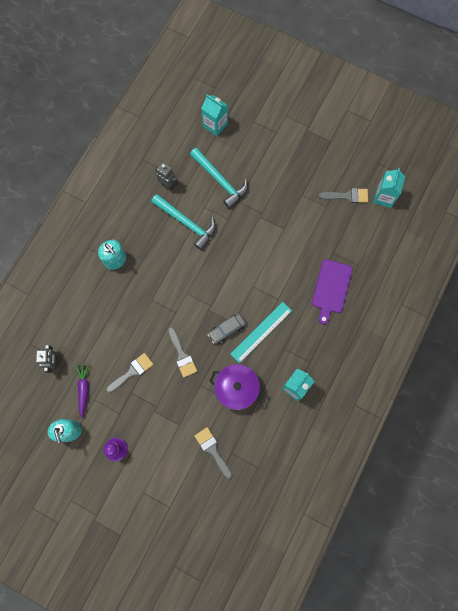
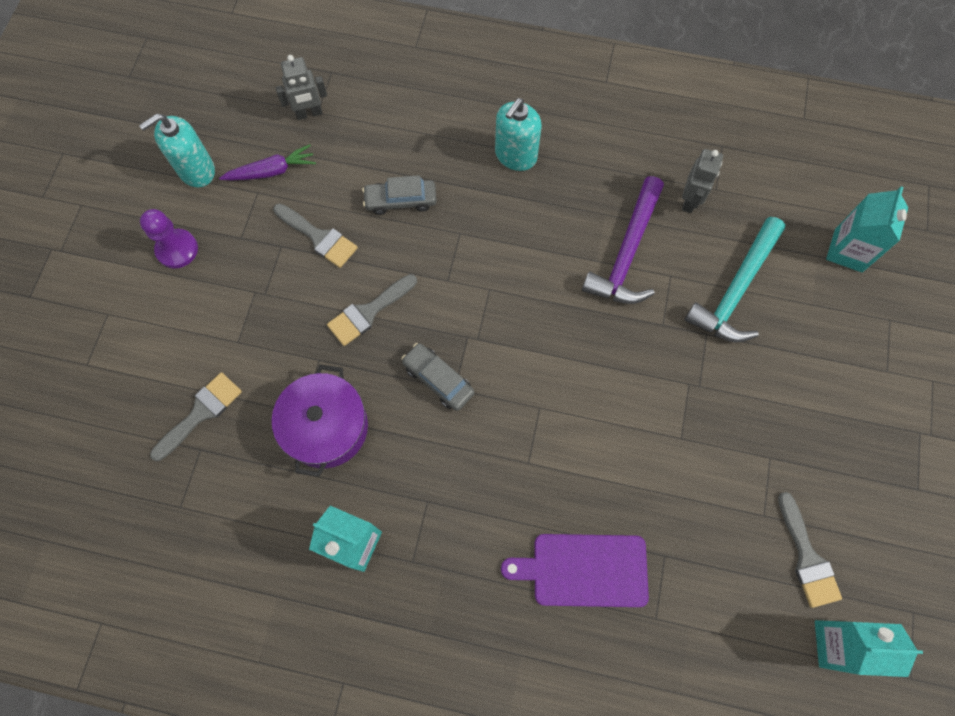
camera: 75 degrees right, 5 degrees down
(123, 325) = (401, 200): none -> grey car
(187, 223) = (626, 253): turquoise hammer -> purple hammer
(261, 332) = (450, 446): turquoise ruler -> none

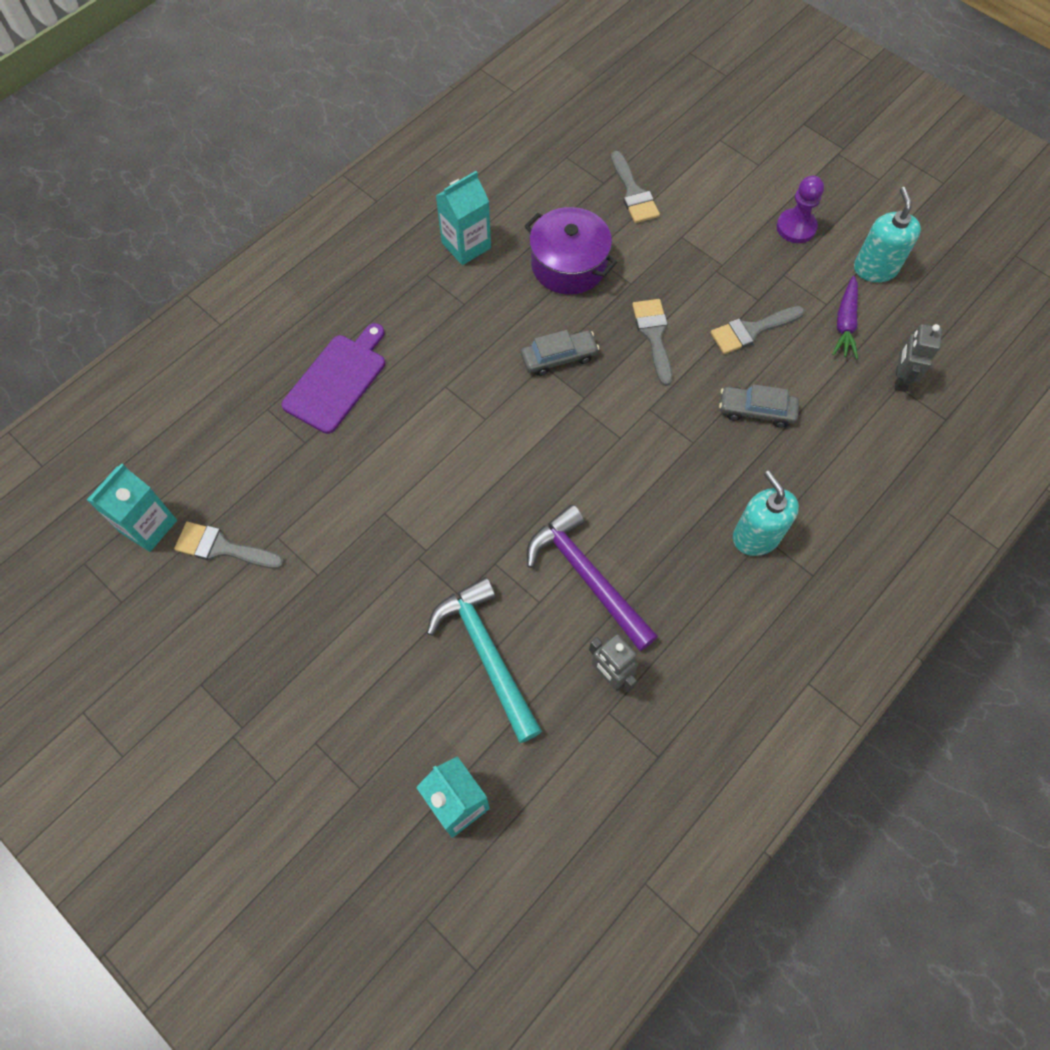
camera: 120 degrees right, 5 degrees down
(401, 200) = (756, 410): grey car -> grey car turned 105 degrees counterclockwise

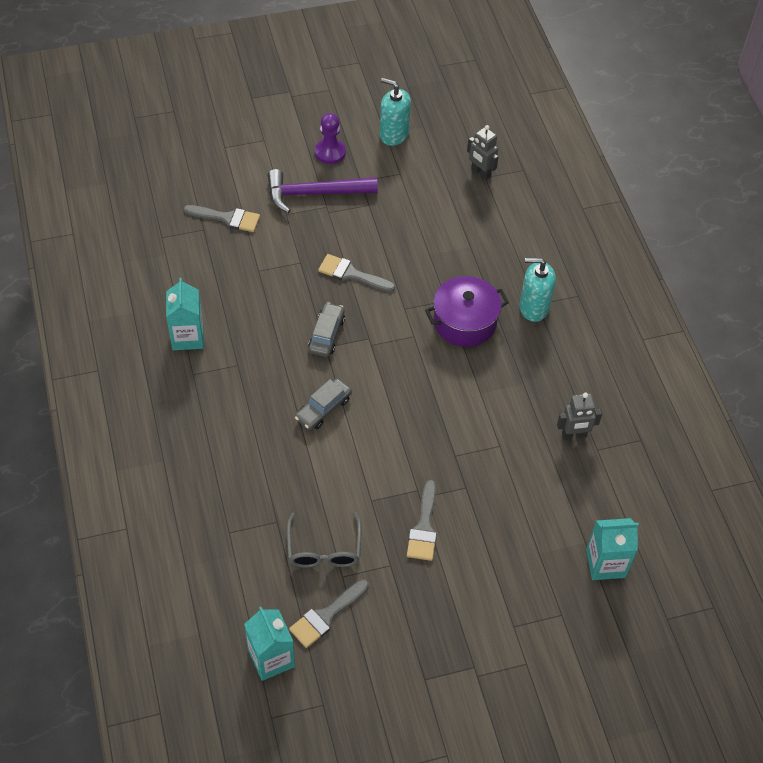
camera: 60 degrees left, 10 degrees down
(298, 502) = (324, 549): none -> grey glasses
(337, 380) = (240, 475): purple cutting board -> none
(487, 653) = (516, 494): turquoise hammer -> none
(569, 265) = (256, 287): purple pot -> purple pot (464, 322)
(587, 576) = (499, 410): purple hammer -> purple hammer (314, 193)
(752, 330) = (389, 222): grey brush -> grey brush (424, 527)
(756, 410) = (448, 255): grey car -> grey car (323, 409)
(845, 323) = (421, 173): purple carrot -> none

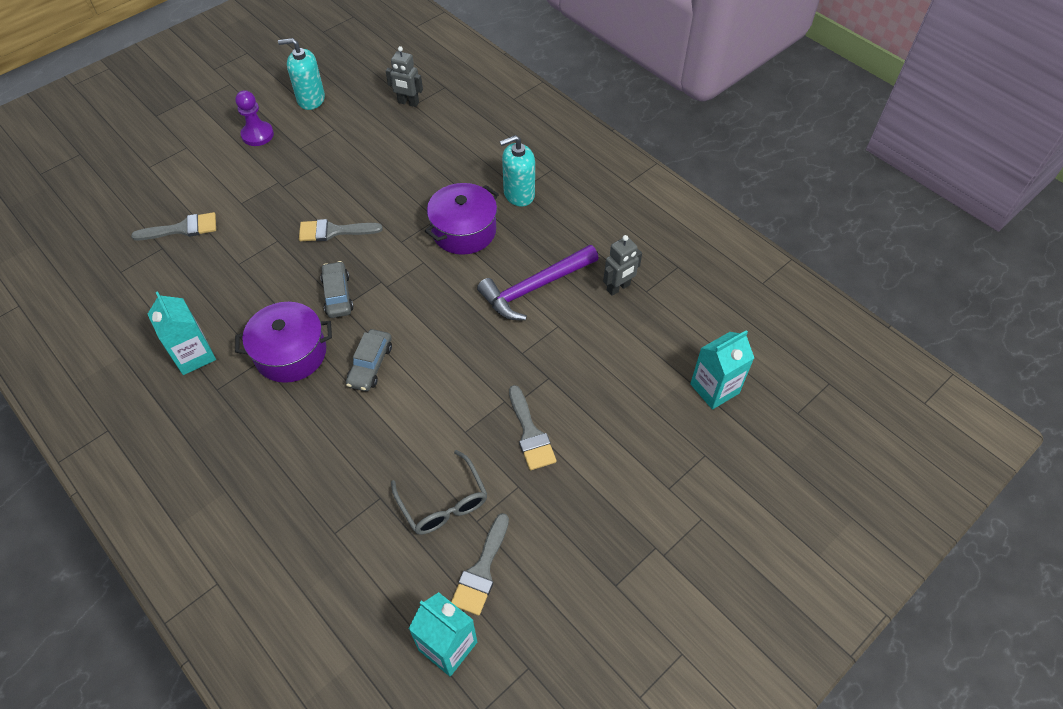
camera: 25 degrees left, 0 degrees up
(264, 369) = (291, 353): none -> purple pot
(314, 193) = (260, 175): purple hammer -> purple hammer (534, 288)

